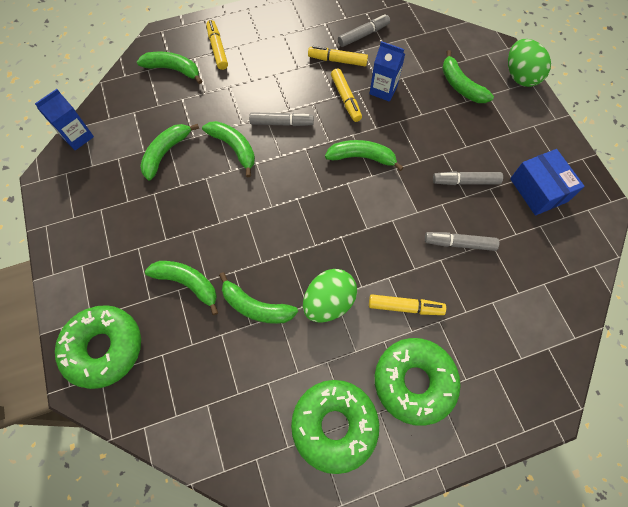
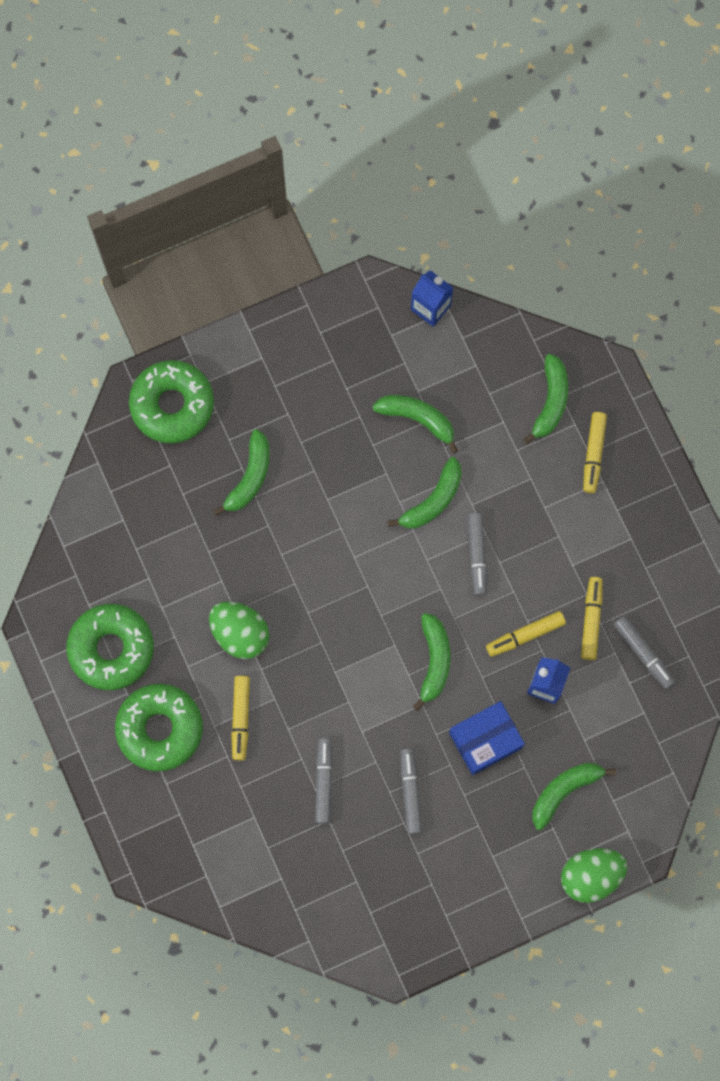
camera: 85 degrees right, 10 degrees up
(217, 49) = (593, 454): yellow marker -> yellow marker turned 120 degrees clockwise
(256, 307) = (228, 555): green banana -> none
(538, 190) = (406, 884): blue box -> blue box (485, 740)

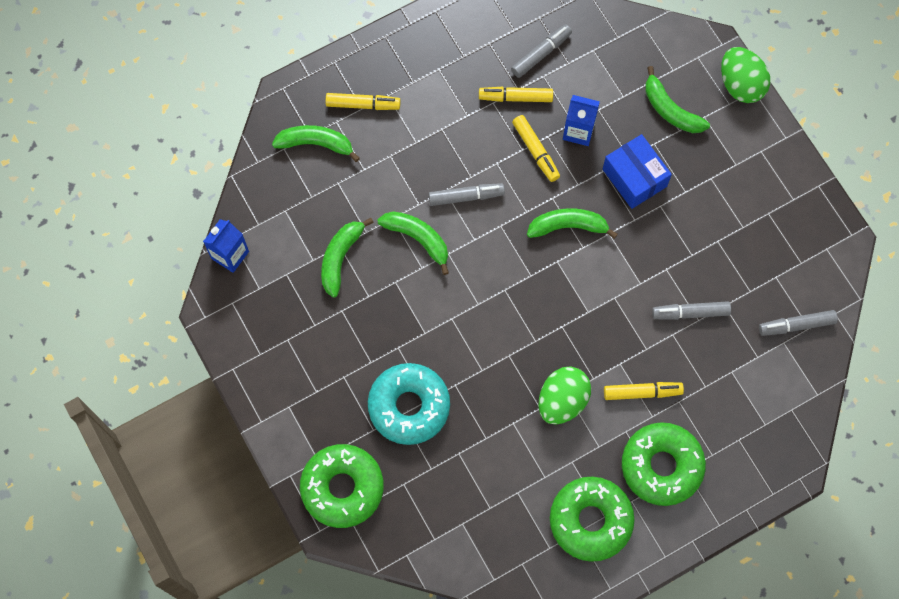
camera: 95 degrees left, 5 degrees down
(250, 477) = (409, 406): green banana -> turquoise donut
(410, 792) = (690, 237): grey marker -> grey marker (797, 325)

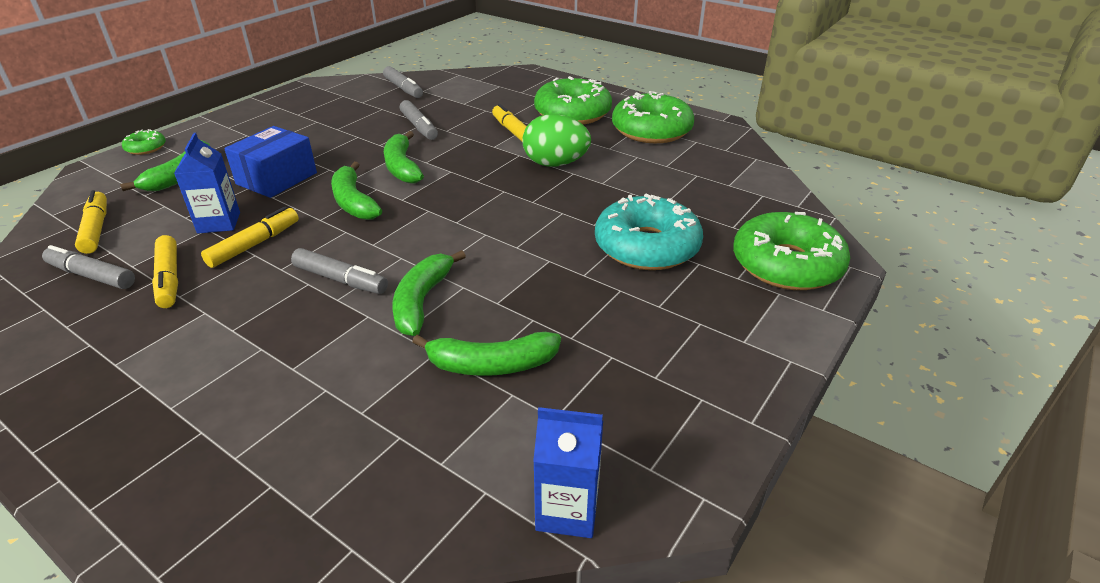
camera: 115 degrees left, 35 degrees down
(316, 144) = (288, 469): green banana -> green banana (402, 167)
(362, 104) = (192, 433): yellow marker -> yellow marker (96, 229)
(466, 196) = (340, 279): grey marker -> grey marker turned 150 degrees clockwise
(740, 84) = (146, 148): green egg -> green donut

